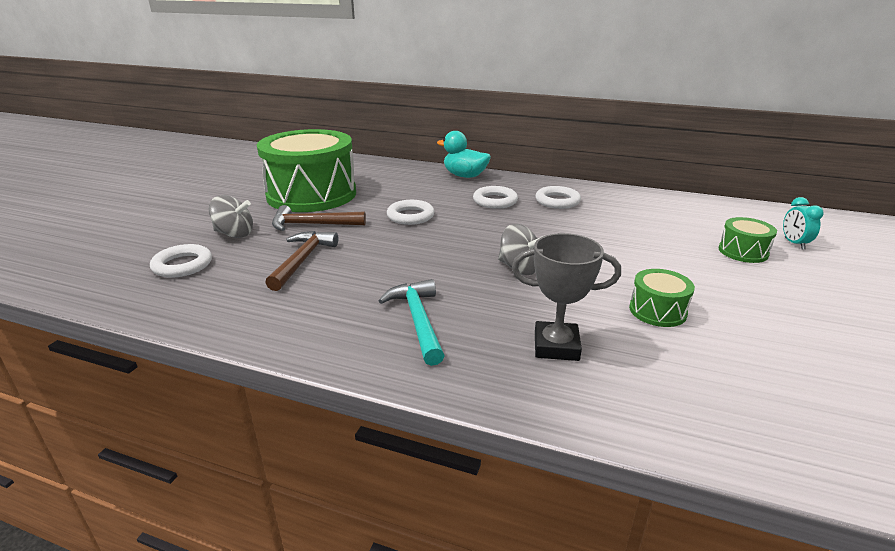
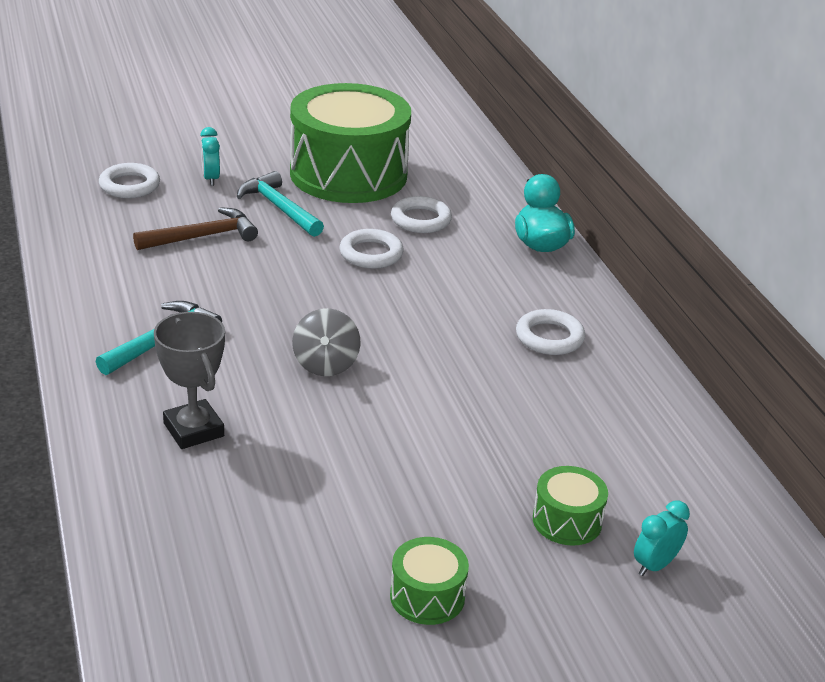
camera: 50 degrees right, 5 degrees up
(234, 234) = (211, 179): grey spinning top -> turquoise clock
(313, 224) = (279, 208): brown hammer -> turquoise hammer
(495, 201) = (487, 292): white ring -> white ring (420, 220)
(657, 311) = (326, 478): green drum -> green drum (427, 596)

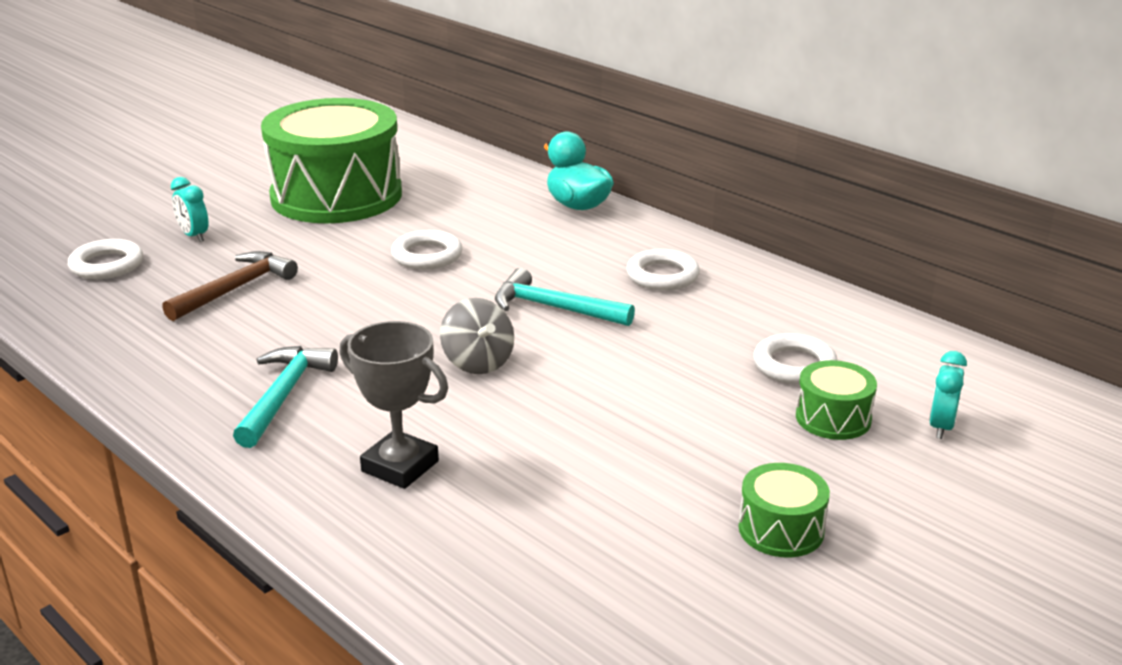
camera: 25 degrees left, 5 degrees down
(279, 208) = (294, 242): turquoise hammer -> turquoise hammer (554, 308)
(420, 220) = (446, 215): white ring -> white ring (794, 365)

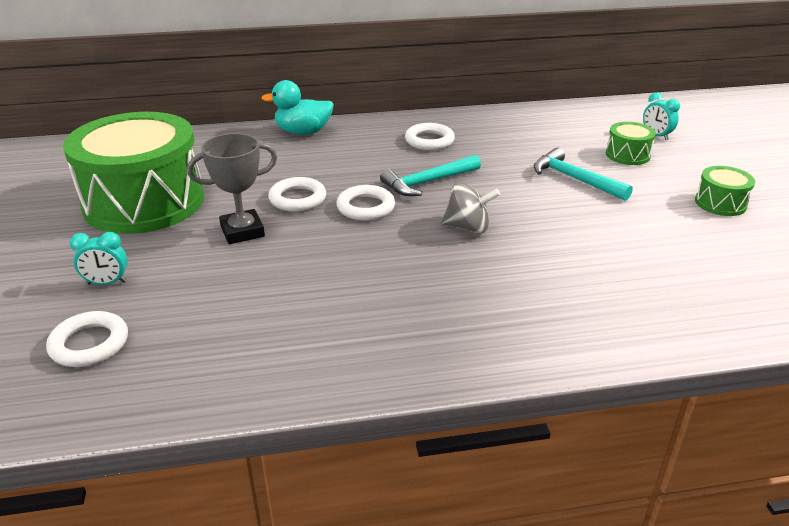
camera: 55 degrees left, 5 degrees up
(235, 289) = (236, 289): brown hammer -> none
(283, 395) = (433, 313): turquoise hammer -> turquoise hammer (575, 179)
(400, 466) = (571, 294): grey trophy -> grey trophy (242, 231)
(794, 365) = (567, 145): white ring -> white ring (365, 207)

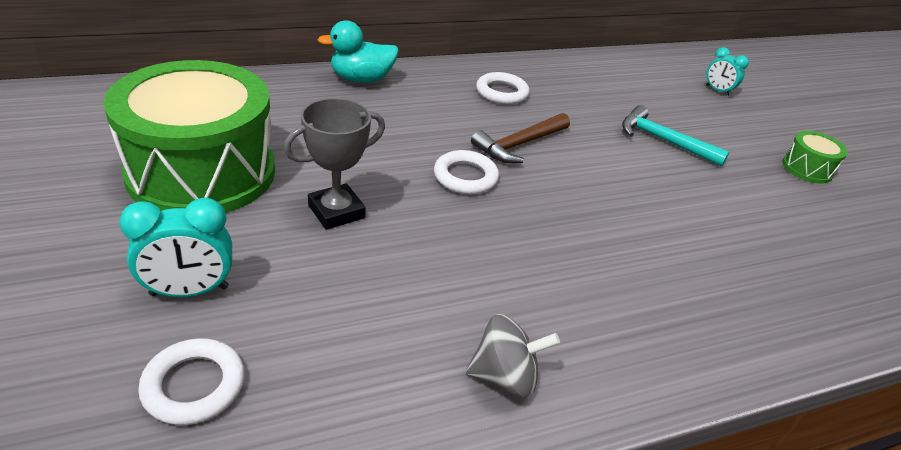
camera: 15 degrees left, 5 degrees up
(107, 283) = (189, 291): turquoise clock -> turquoise clock, size x1.53
(297, 199) = (385, 166): white ring -> none
(428, 182) = (519, 144): turquoise hammer -> brown hammer
(467, 227) = (582, 201): grey spinning top -> grey spinning top (504, 377)
(627, 155) = (701, 112): green drum -> none

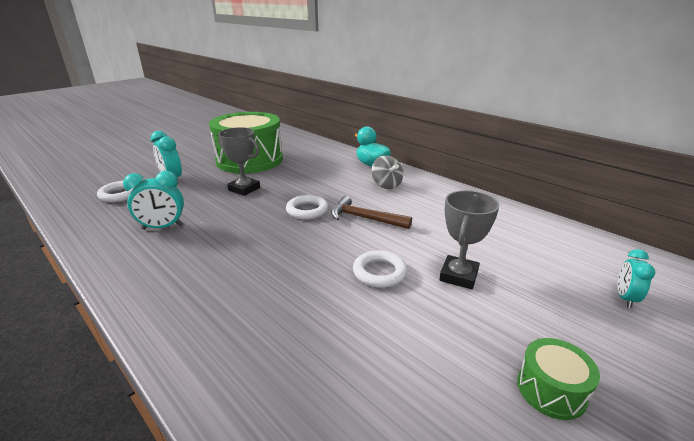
camera: 70 degrees right, 10 degrees down
(415, 334) = (162, 227): none -> turquoise clock
(502, 93) = (422, 200): white ring -> white ring (379, 272)
(504, 377) = (138, 256): grey spinning top -> grey spinning top (386, 185)
(663, 141) = (458, 276): turquoise hammer -> grey trophy

